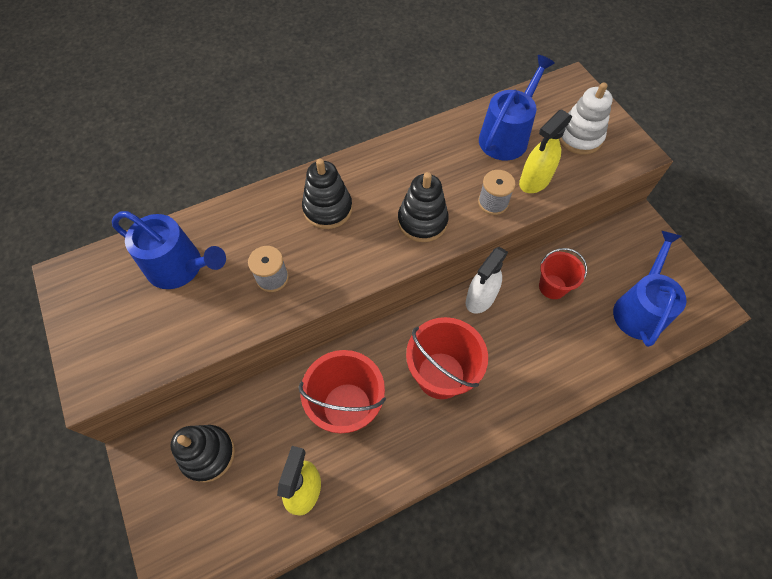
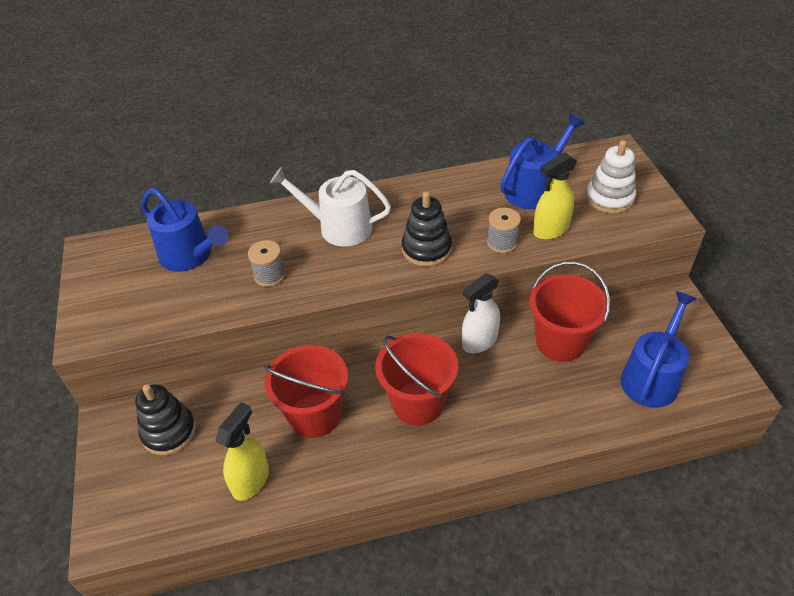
camera: 15 degrees right, 15 degrees down
(327, 209) = (339, 227): black stacking toy -> white watering can
(552, 287) = (560, 342): red bucket -> red bucket, size x1.63

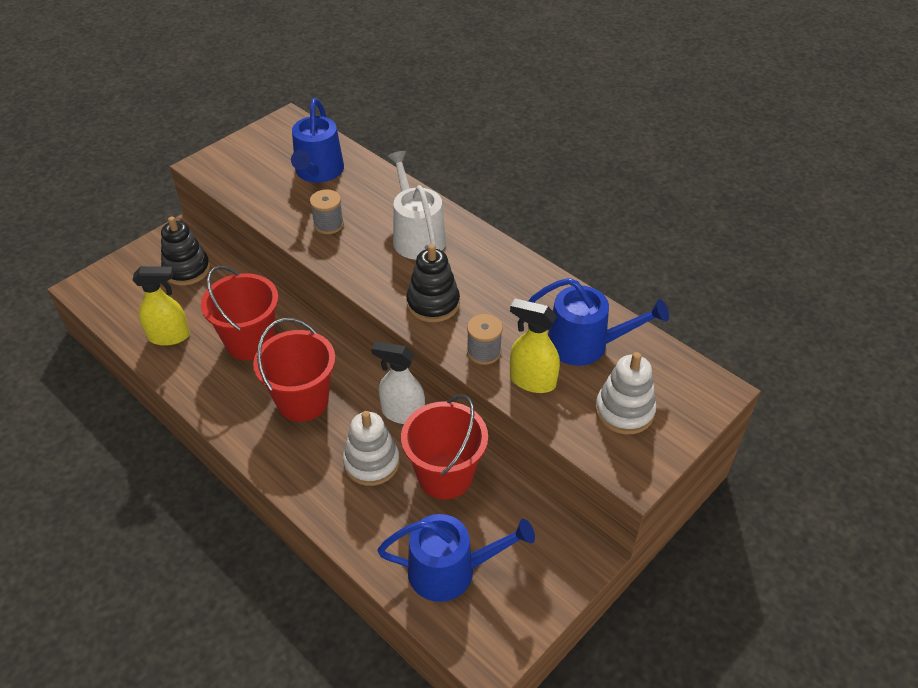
camera: 55 degrees right, 0 degrees up
(518, 382) = (371, 462): none -> white stacking toy

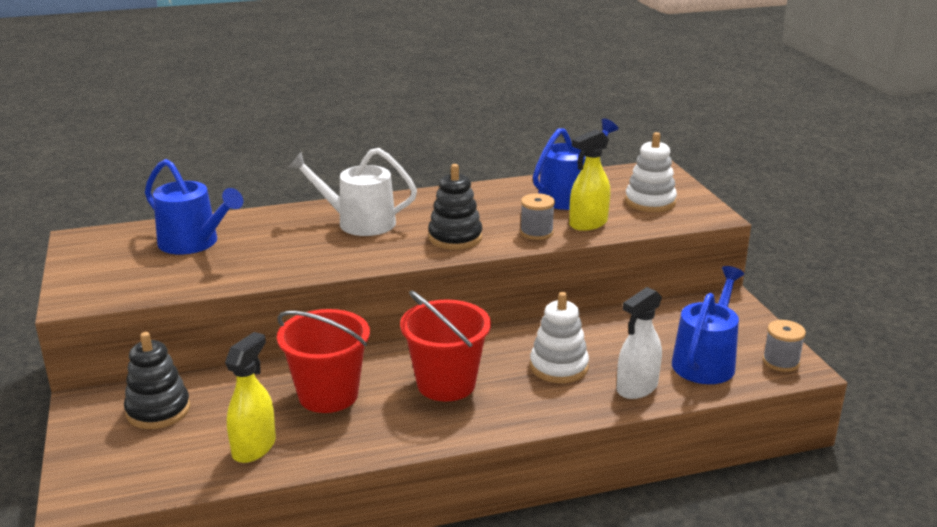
camera: 60 degrees left, 20 degrees down
(328, 224) = (283, 256): grey spool -> grey spool (781, 362)
(402, 413) = (515, 336): white spray bottle -> white spray bottle (636, 388)
(445, 476) = (604, 335): red bucket -> none

